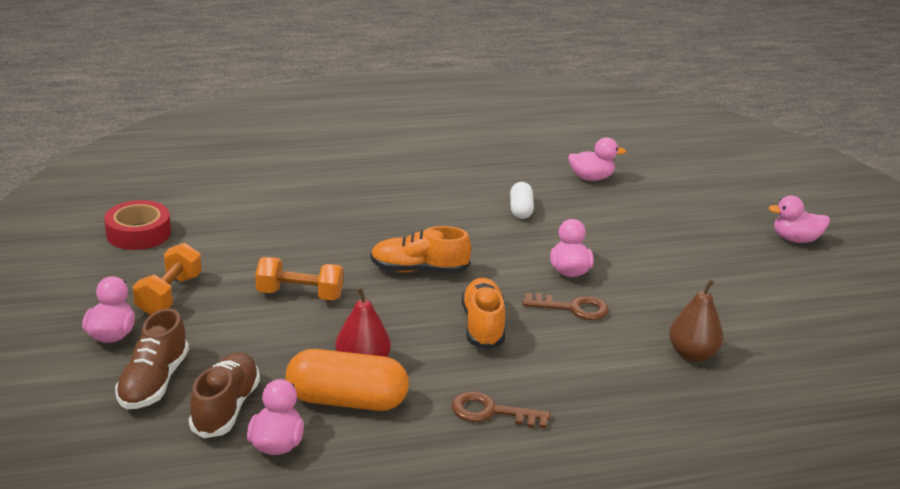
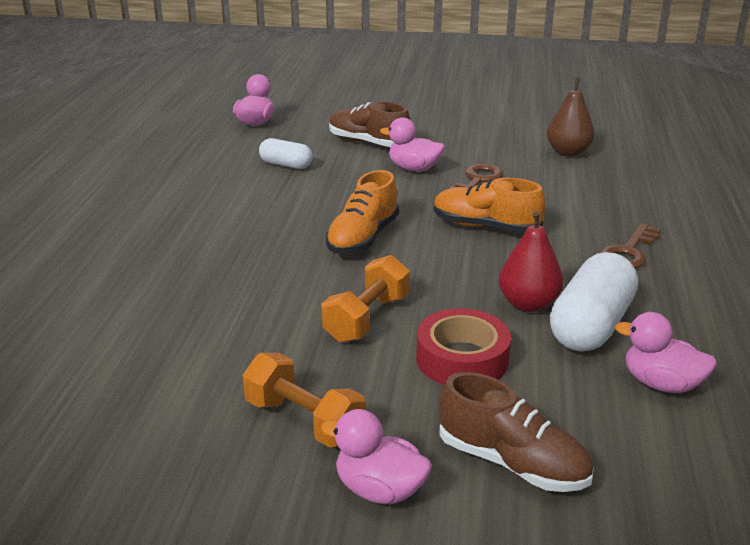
camera: 65 degrees left, 0 degrees up
(138, 233) = (109, 429): red tape -> red tape (462, 359)
(226, 408) = (584, 410): brown shoe -> brown shoe (368, 143)
(347, 400) = (591, 325): orange capsule -> white capsule
(795, 239) = (423, 80): pink duck -> none

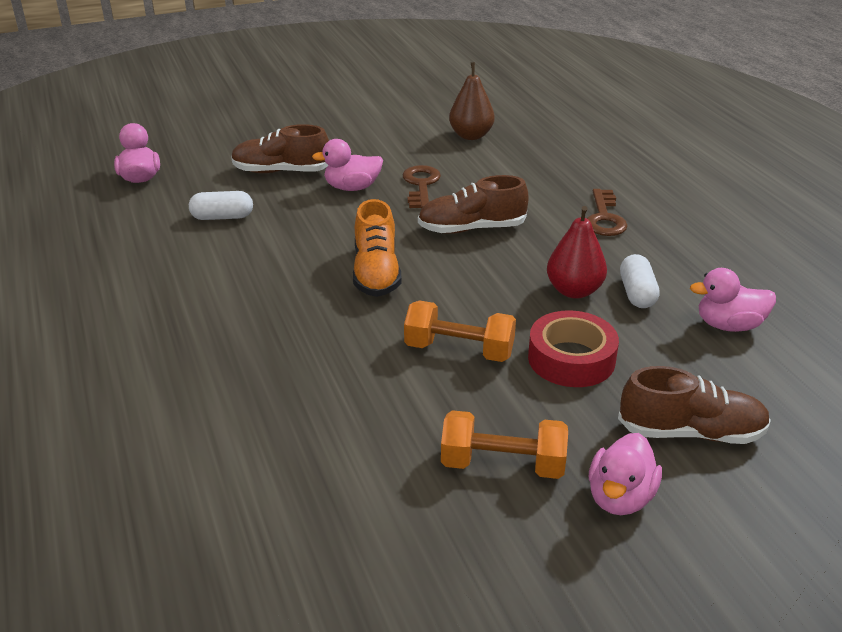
camera: 30 degrees left, 5 degrees up
(367, 319) = (459, 350): orange dumbbell -> orange dumbbell turned 75 degrees counterclockwise
(379, 490) = (620, 498): pink duck -> pink duck turned 60 degrees counterclockwise
(485, 227) = (471, 229): orange shoe -> brown shoe
(591, 325) = (637, 293): white capsule -> white capsule, size x0.57

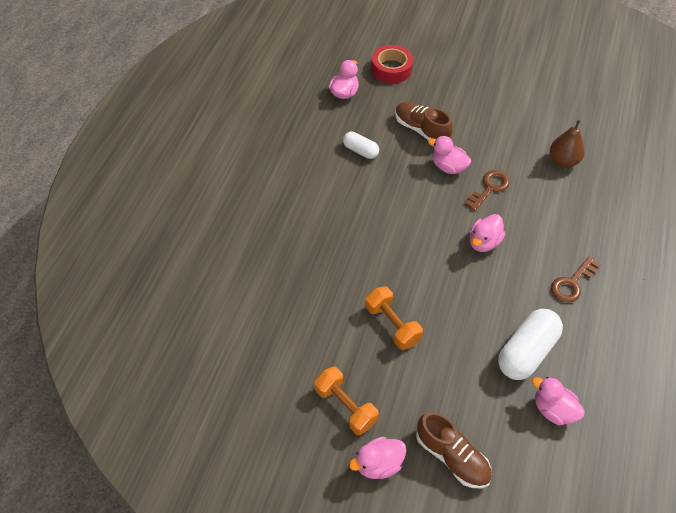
camera: 40 degrees right, 20 degrees up
(376, 273) = (401, 243): orange shoe -> none
(471, 229) = (484, 242): brown shoe -> pink duck
(571, 359) = (442, 370): red tape -> red tape (391, 69)
(574, 291) = (493, 326): red pear -> none
(637, 293) = (526, 352): white capsule -> white capsule, size x1.77

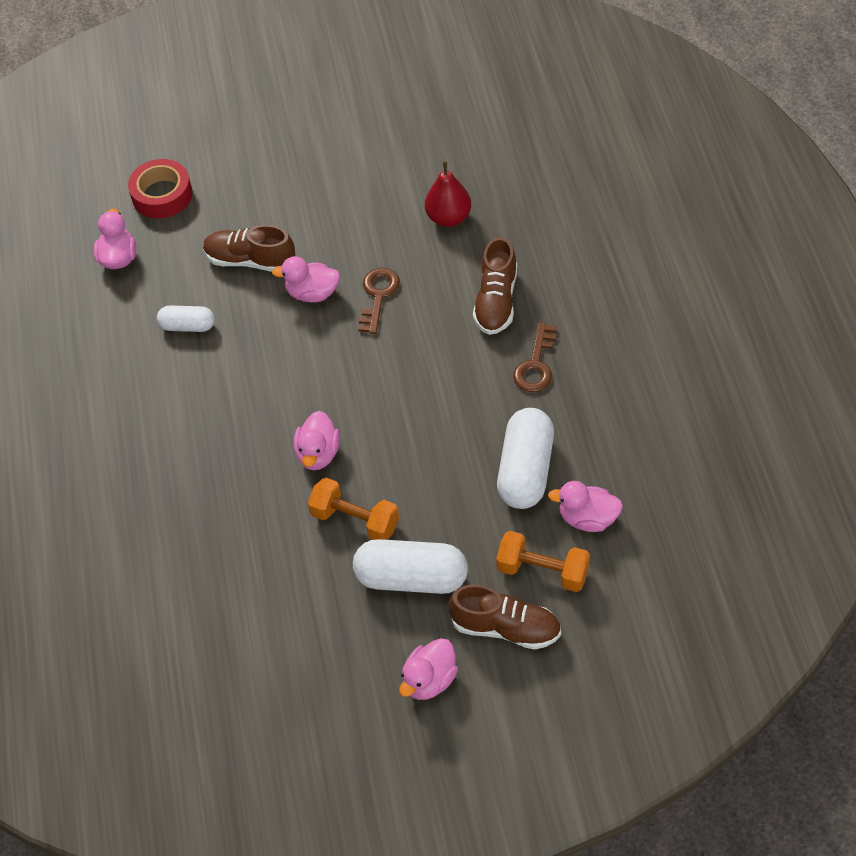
camera: 25 degrees left, 0 degrees up
(345, 406) = (355, 640): orange dumbbell -> orange dumbbell (543, 571)
(407, 384) = (411, 578): none -> white capsule
(484, 242) = (408, 367): pink duck -> pink duck (318, 454)
(563, 161) = (449, 218): brown pear -> red pear
(566, 228) = (496, 301): none -> brown shoe

